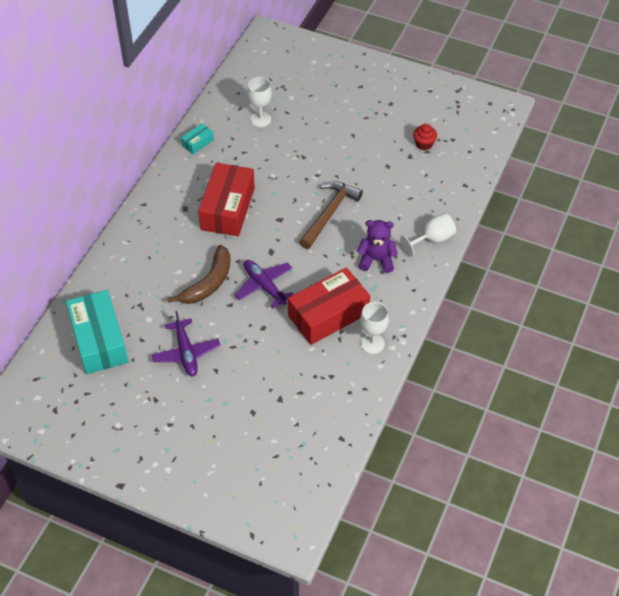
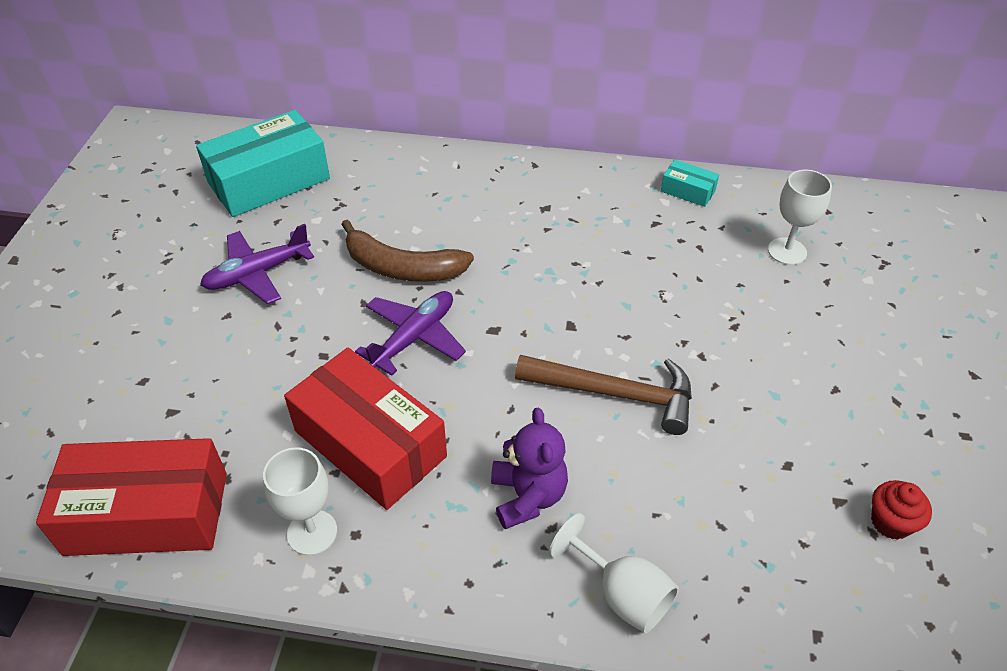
camera: 75 degrees right, 5 degrees down
(228, 208) = (566, 255): red box -> red box (147, 513)

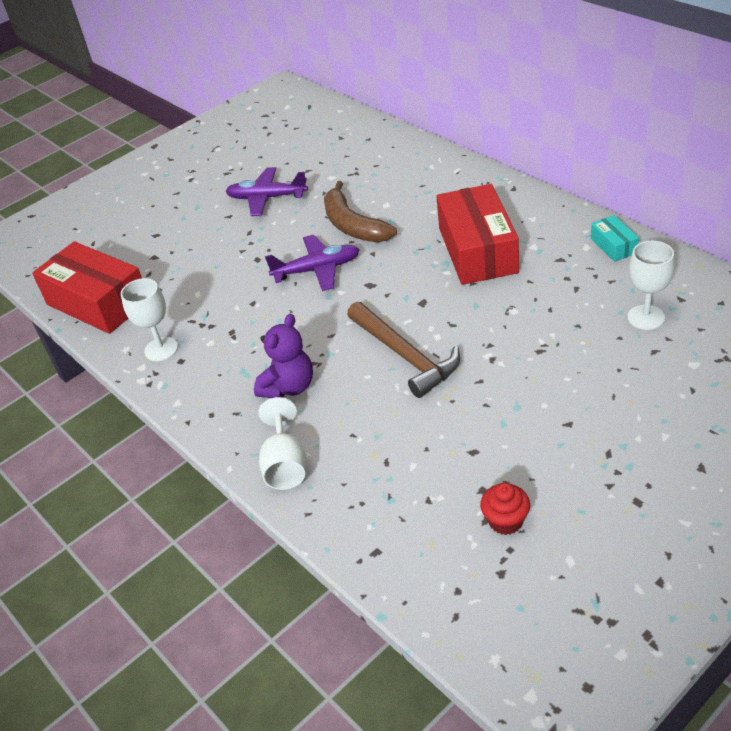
camera: 45 degrees right, 5 degrees down
(269, 181) = (327, 144): turquoise box -> none
(370, 443) = (234, 318): red box -> red box (477, 250)

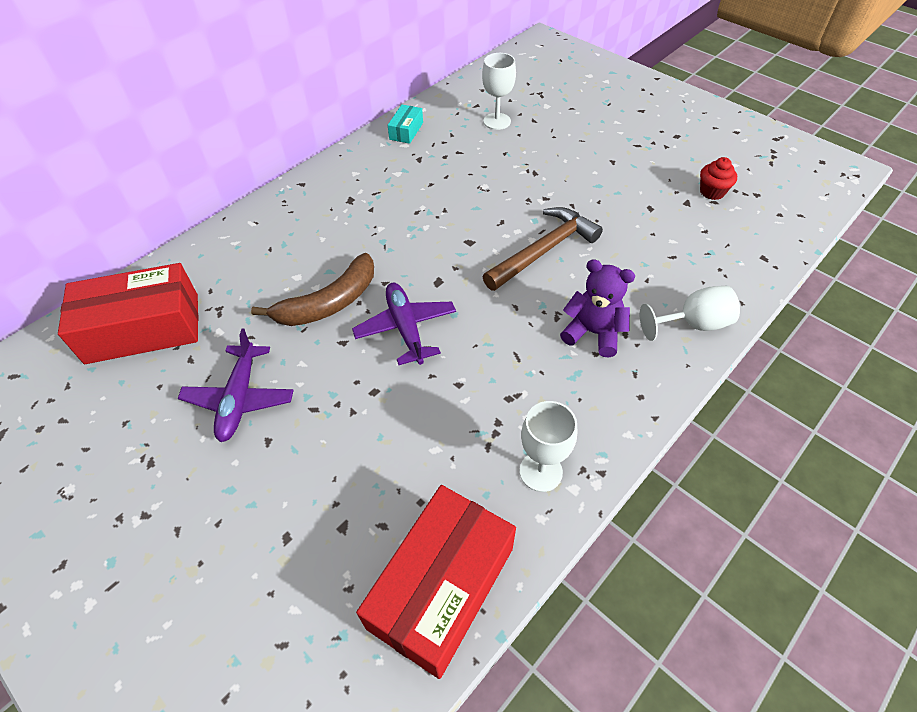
camera: 100 degrees left, 10 degrees up
(477, 250) = (396, 207): red box -> red box (143, 328)
(613, 246) = (406, 131): turquoise box -> turquoise box turned 45 degrees counterclockwise

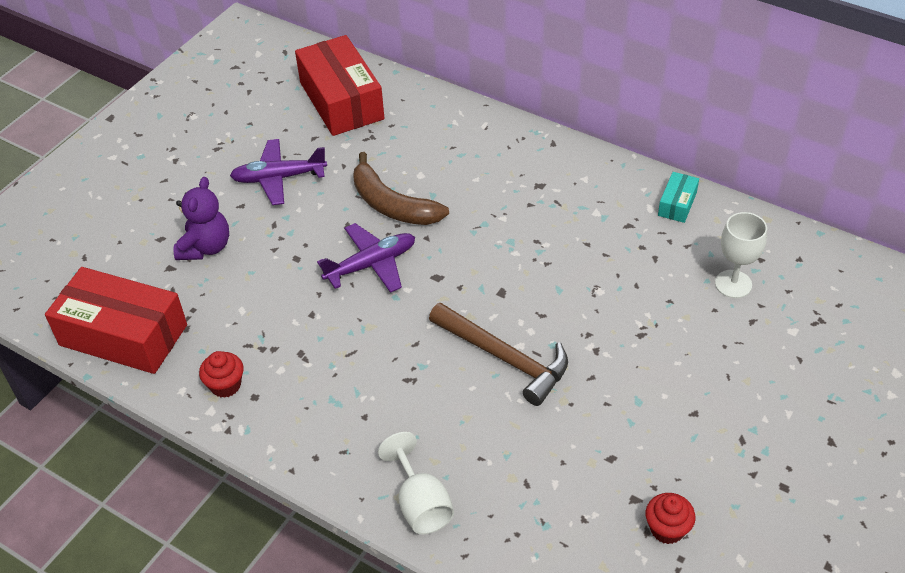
camera: 80 degrees right, 5 degrees down
(406, 131) = (677, 204): turquoise box -> turquoise box turned 75 degrees counterclockwise
(541, 471) = (225, 385): white goblet -> red cupcake
(593, 333) = (391, 412): purple teddy bear -> purple teddy bear (206, 247)

